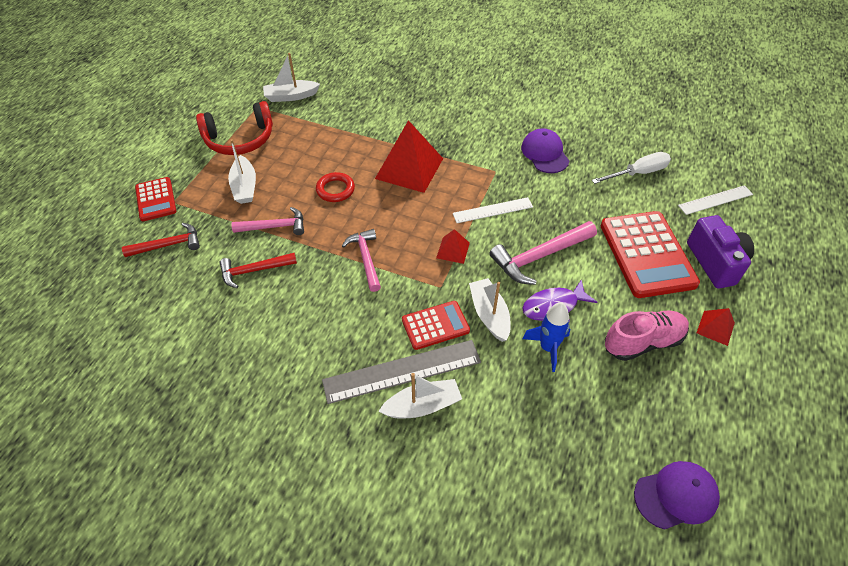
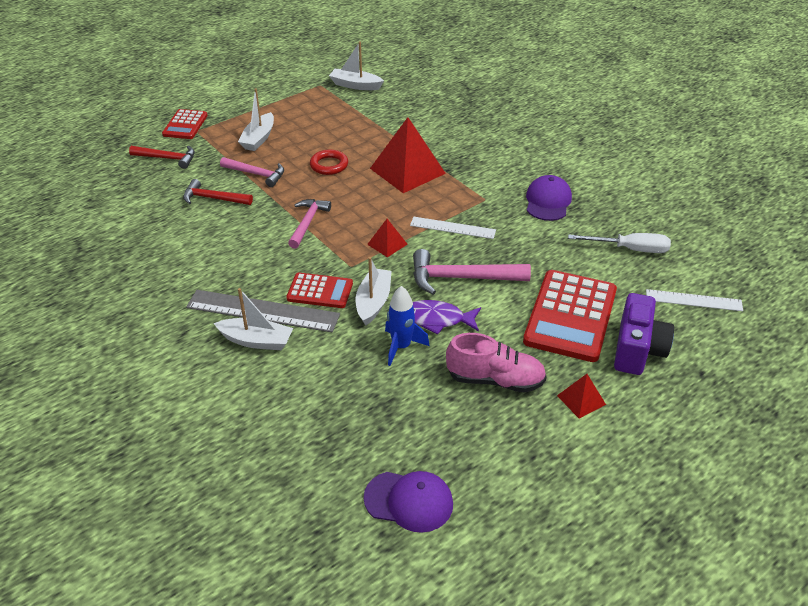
camera: 30 degrees right, 10 degrees down
(240, 139) = (285, 104): red headphones -> none

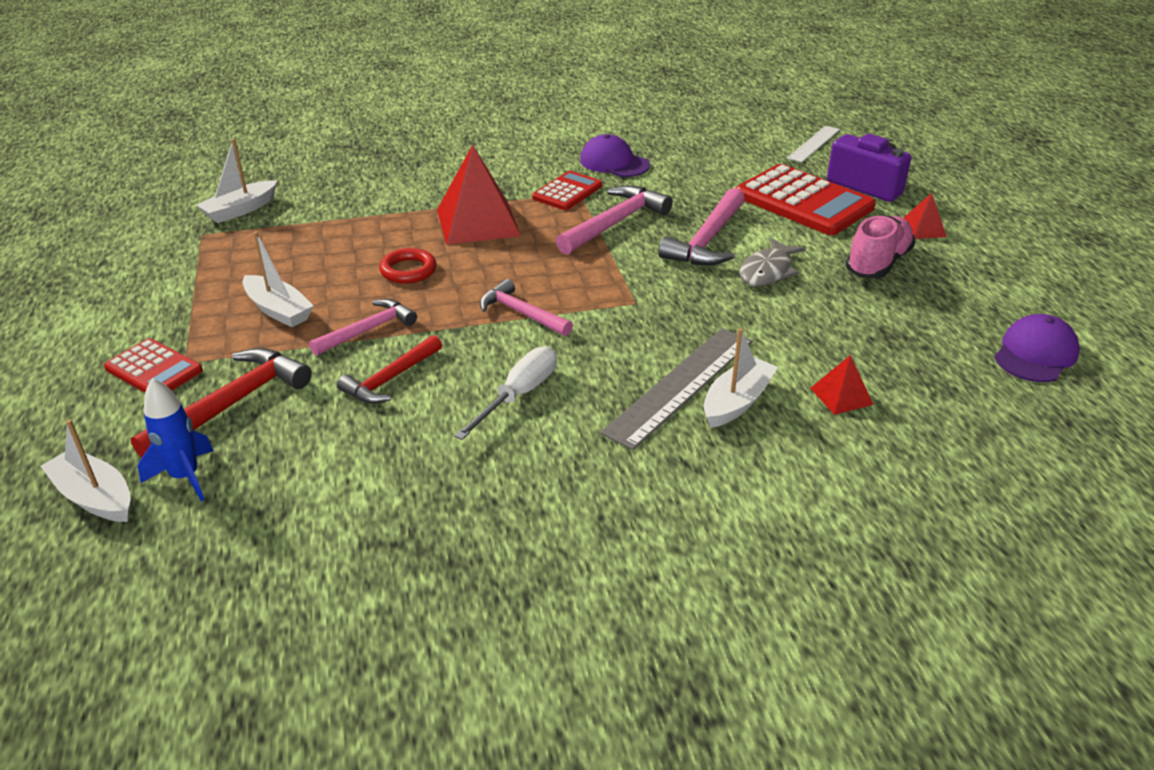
camera: 65 degrees left, 5 degrees down
(167, 158) = (232, 404): red hammer -> red hammer, size x1.50
(320, 291) = (669, 334): red calculator -> red calculator (567, 192)
(373, 302) = (714, 303): white boat -> white boat (95, 497)
(387, 244) = (612, 269): red pyramid -> red pyramid (841, 396)
(401, 347) = (801, 303): blue rocket -> blue rocket (185, 477)
(437, 319) = (767, 271): purple fish -> grey fish
(452, 228) = (615, 223): white ruler -> pink hammer
(630, 249) = (723, 148): white screwdriver -> white screwdriver (519, 395)

